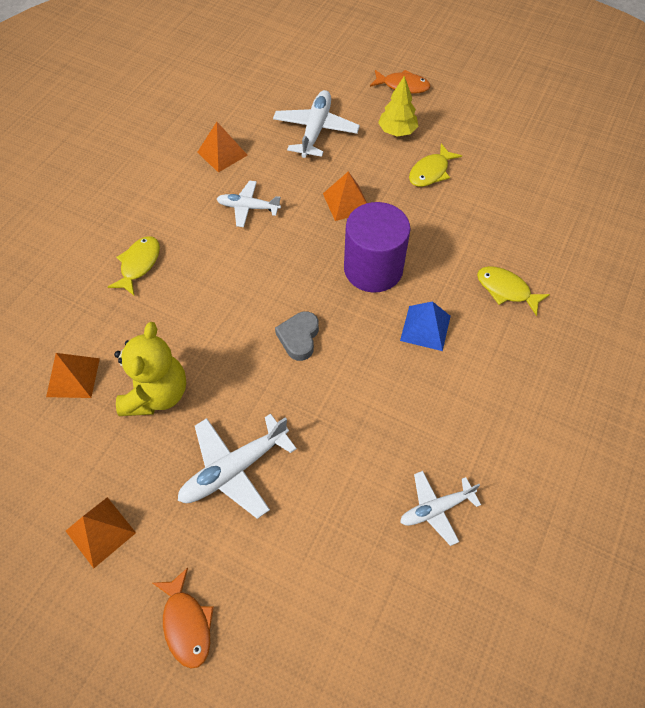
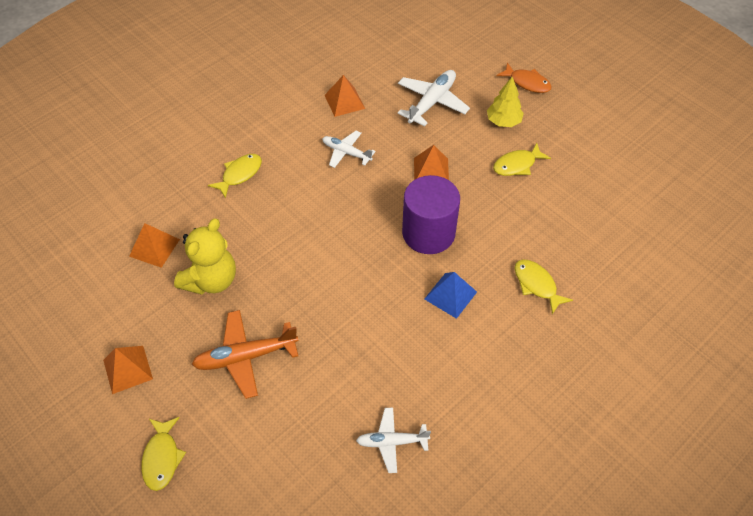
camera: 20 degrees right, 5 degrees down
(186, 623) = (162, 458): orange fish -> yellow fish
(234, 469) = (245, 357): white plane -> orange plane
(299, 338) = (341, 271): grey heart -> none

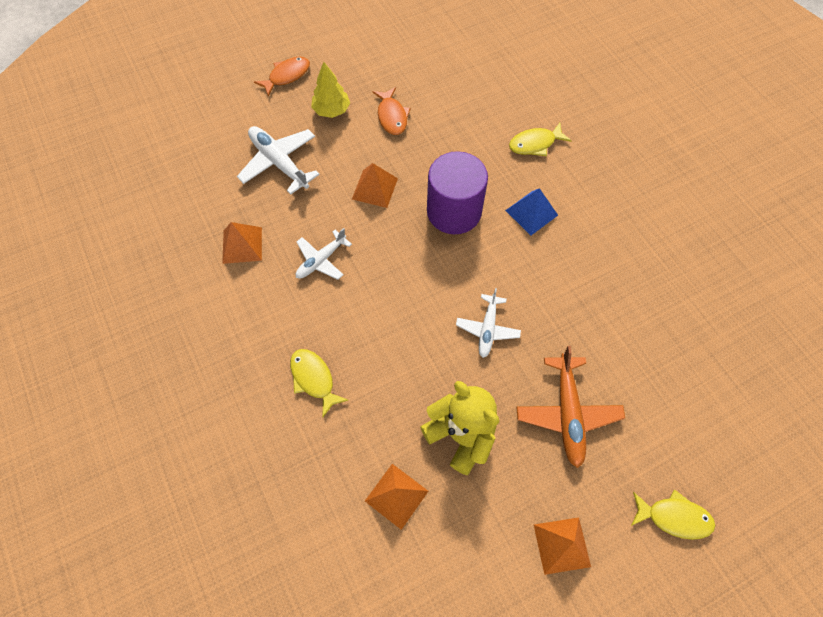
camera: 75 degrees left, 10 degrees up
(391, 442) = (677, 299): white plane -> white plane (487, 329)
(517, 165) = (392, 116): yellow fish -> orange fish

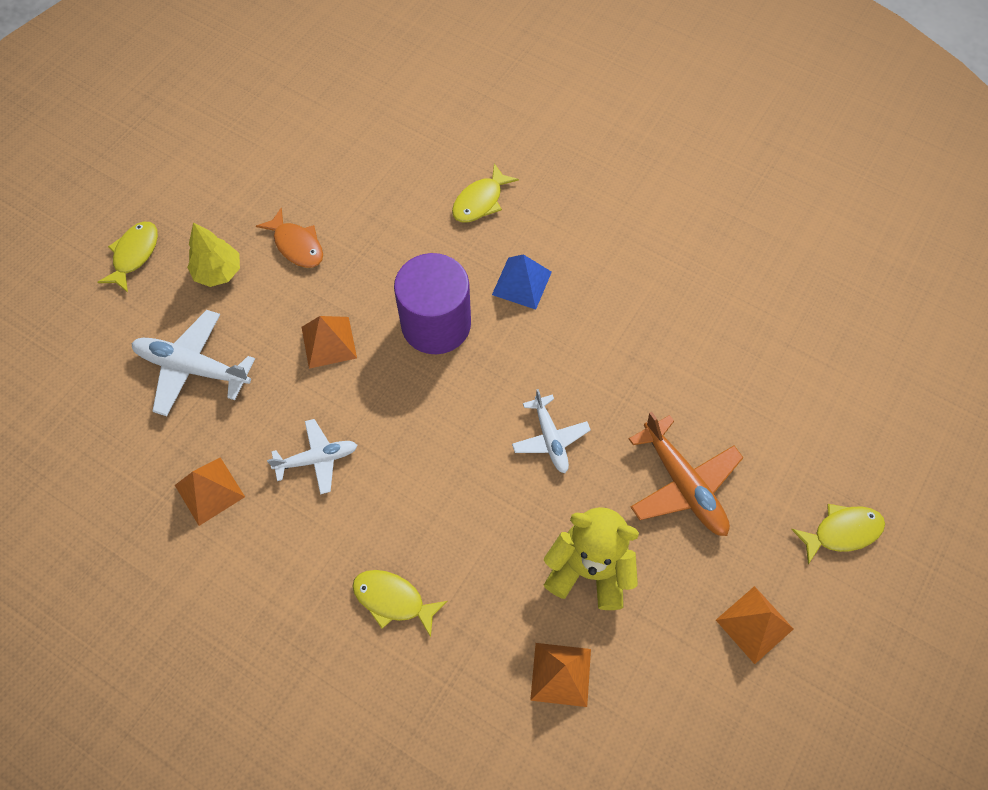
camera: 30 degrees left, 0 degrees up
(287, 76) = (134, 255): orange fish -> yellow fish
(321, 260) = (317, 459): white plane -> white plane turned 120 degrees counterclockwise

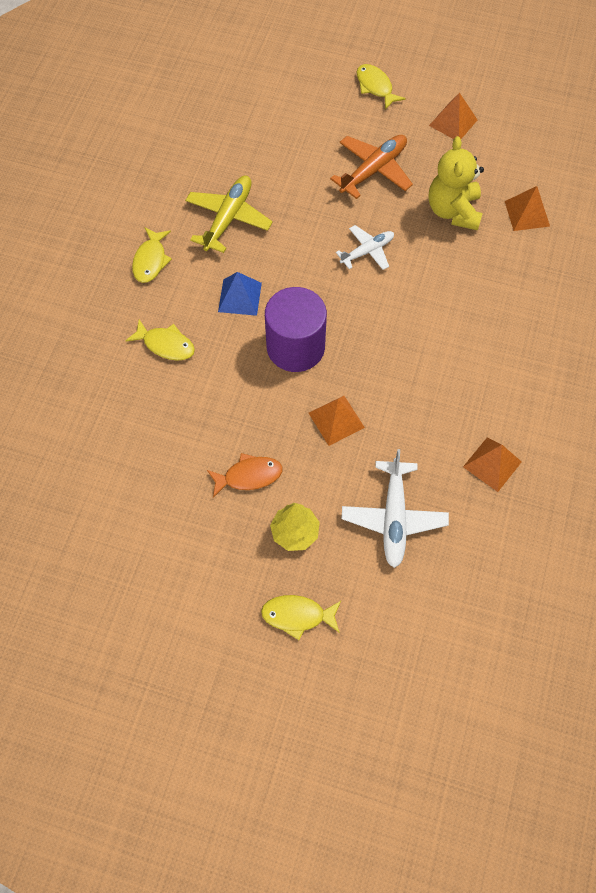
camera: 105 degrees left, 0 degrees up
(297, 245) = (249, 476): orange fish -> orange fish turned 45 degrees clockwise
(317, 459) = (438, 397): white plane -> none
(393, 600) = (521, 317): yellow fish -> yellow fish (151, 260)
(640, 295) = (228, 218): none -> yellow plane

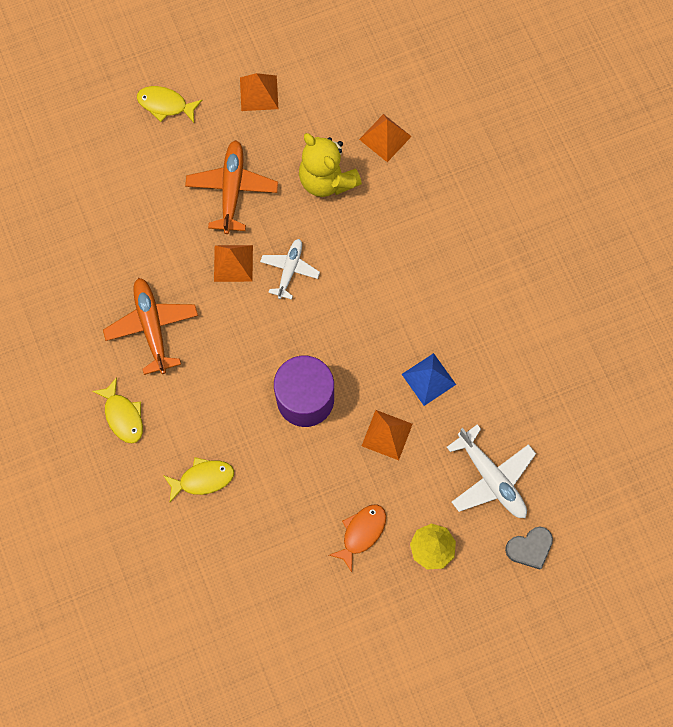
camera: 40 degrees left, 10 degrees up
(228, 218) = (152, 327): yellow plane -> orange plane
(240, 297) = (224, 390): blue pyramid -> blue pyramid (428, 379)
(297, 615) = (486, 607): yellow fish -> none
(377, 598) = (529, 548): none -> grey heart
(492, 464) = (525, 378): orange pyramid -> orange pyramid (233, 263)

